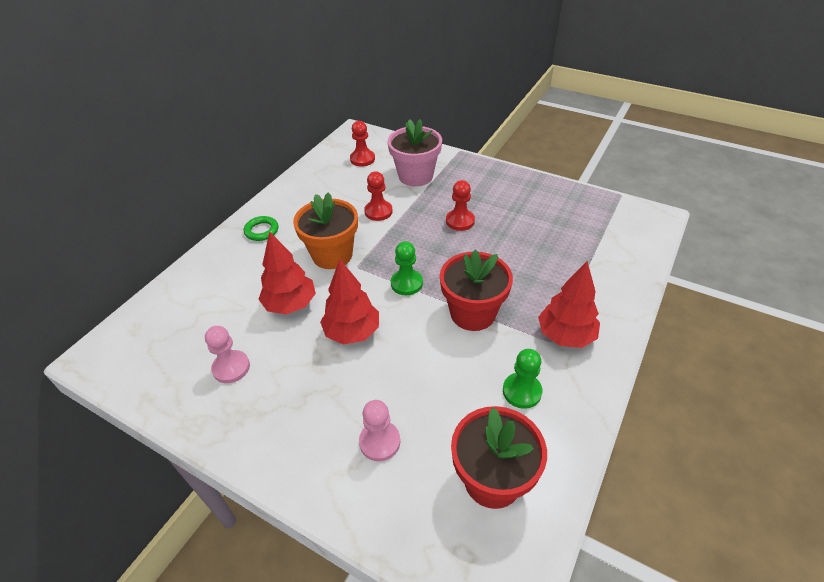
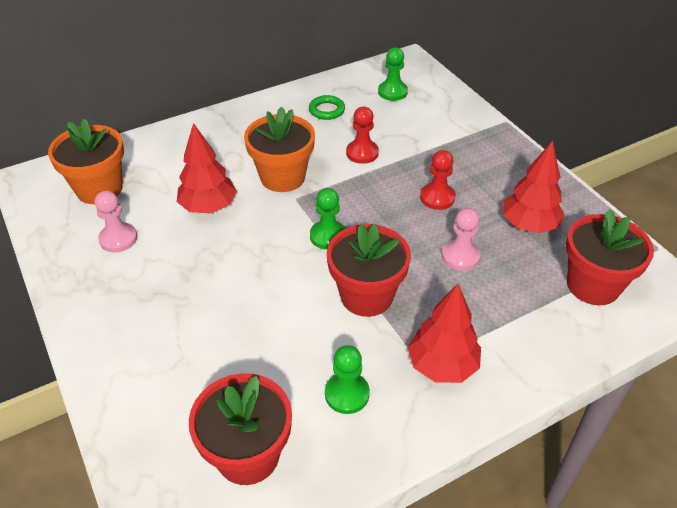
camera: 30 degrees right, 0 degrees up
(175, 334) = (99, 189): none -> orange flower pot
(261, 231) = (239, 127): green ring -> green ring (326, 110)
(352, 332) = (240, 258): red tree -> red tree (529, 225)
(362, 159) = (392, 92): red pawn -> green pawn
(379, 442) = (182, 366): pink pawn -> pink pawn (460, 256)
(415, 176) = (432, 131): pink flower pot -> none
(606, 235) = (593, 285): none -> red flower pot

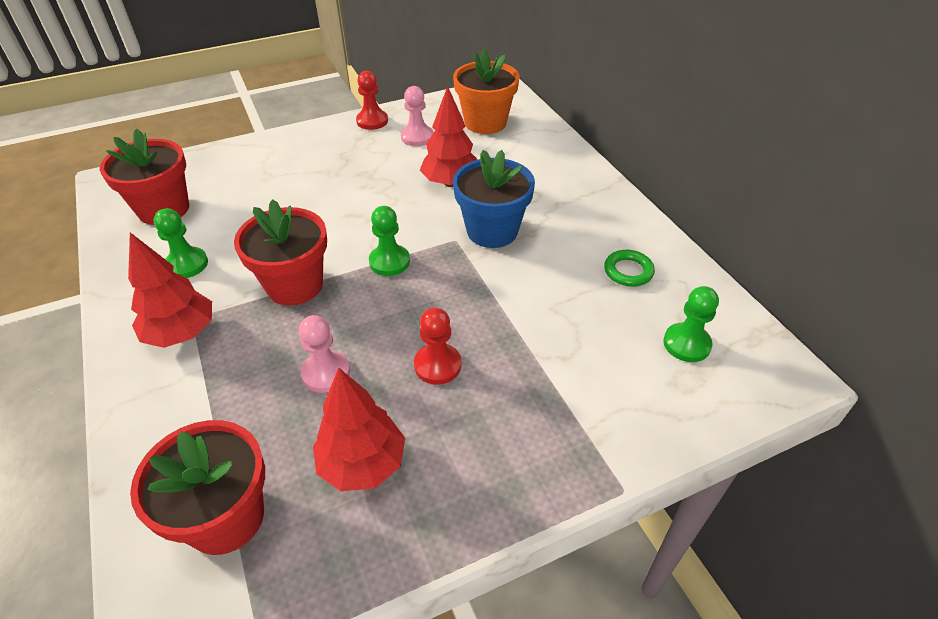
camera: 95 degrees right, 0 degrees up
(282, 177) = (492, 231): orange flower pot -> blue flower pot
(362, 153) = (535, 299): red pawn -> red pawn (372, 121)

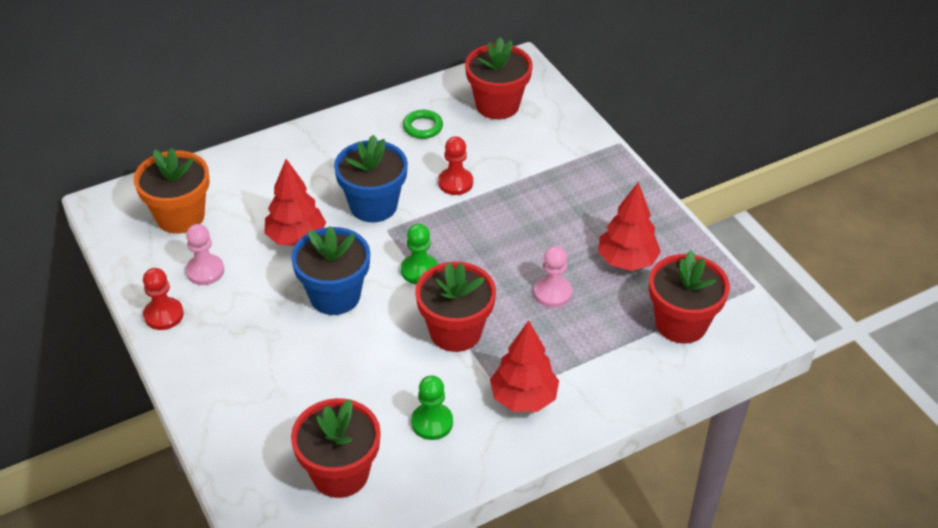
camera: 95 degrees left, 0 degrees up
(369, 206) = (335, 296): none -> blue flower pot
(437, 365) = (535, 230): red pawn -> red pawn (455, 183)
(686, 344) = (497, 105): green pawn -> red flower pot

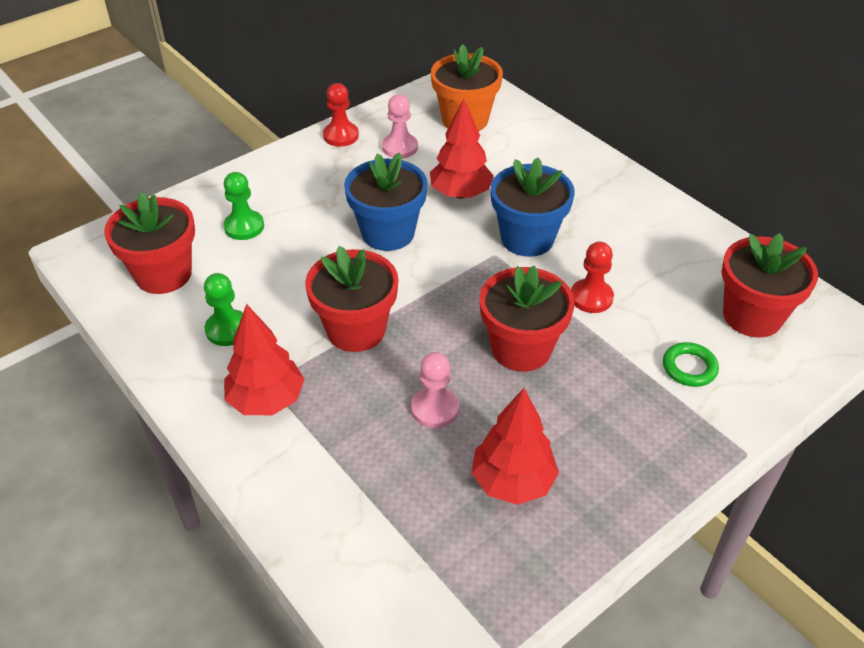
camera: 80 degrees right, 0 degrees up
(419, 270) = (440, 288): green pawn -> green pawn (244, 227)
(423, 127) = (674, 257): green ring -> green ring (689, 367)
(681, 323) = (412, 555): red flower pot -> red flower pot (521, 349)

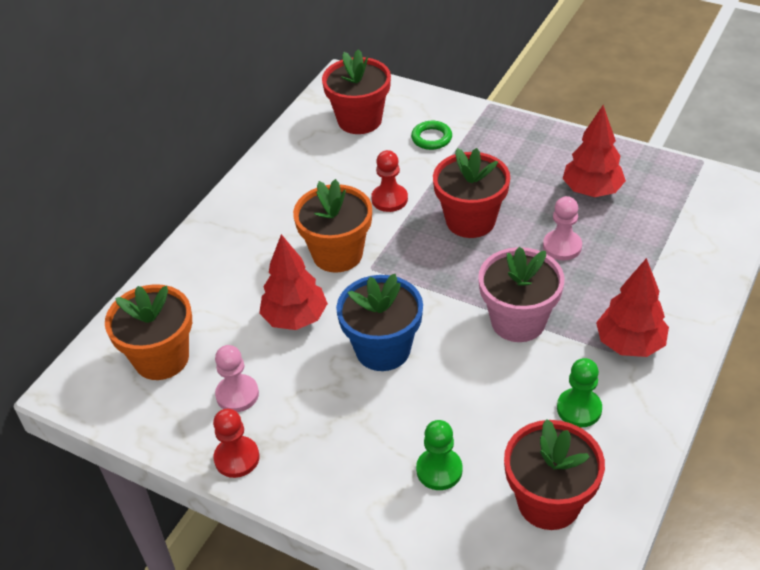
camera: 110 degrees left, 0 degrees up
(356, 330) = (518, 321): red flower pot -> pink flower pot
(527, 238) = (337, 254): blue flower pot -> orange flower pot

